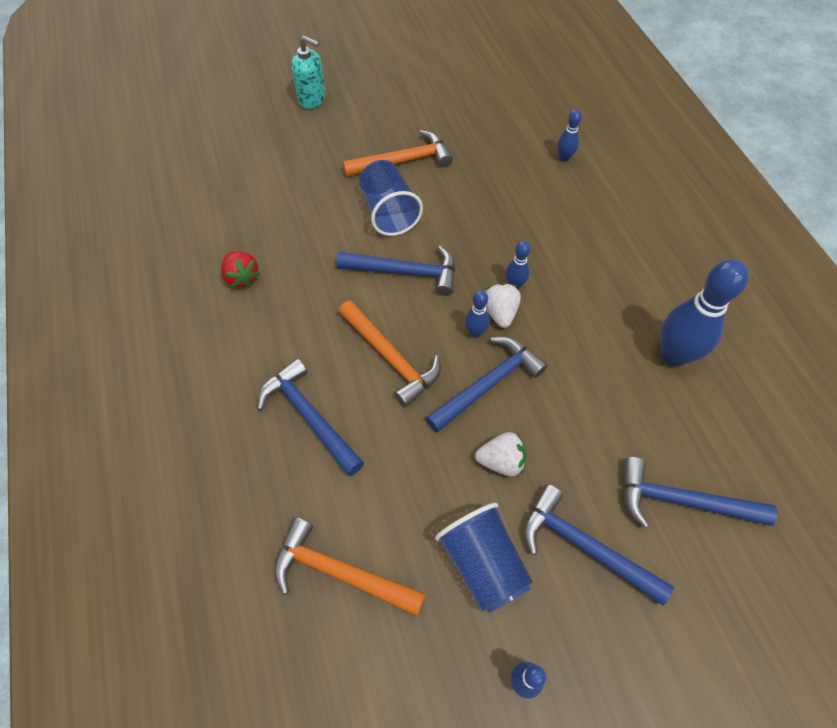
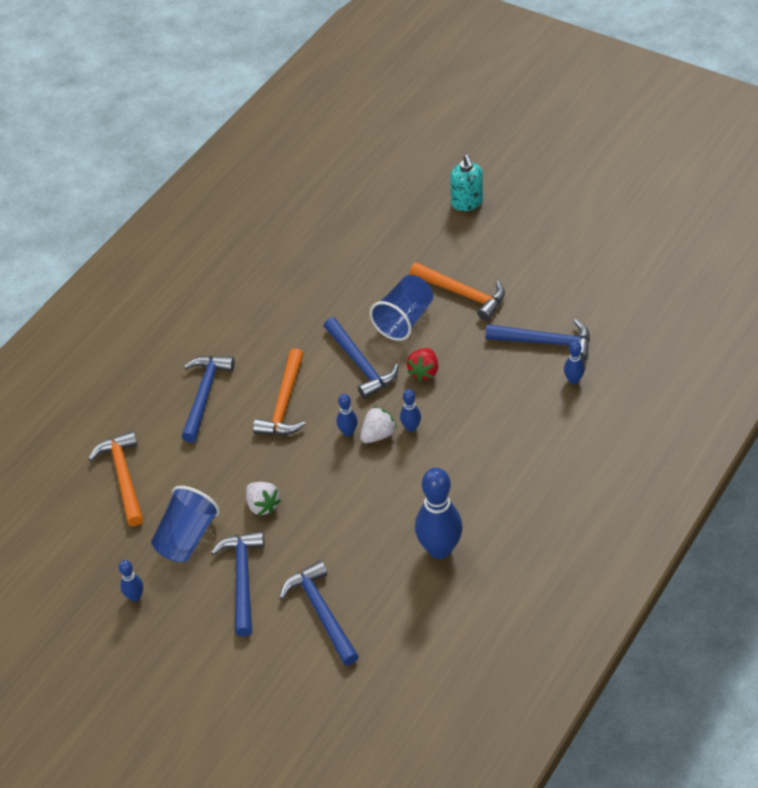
camera: 55 degrees right, 10 degrees down
(242, 277) = (270, 289): red strawberry -> red strawberry (424, 371)
(488, 384) = (313, 464): blue hammer -> blue hammer (545, 342)

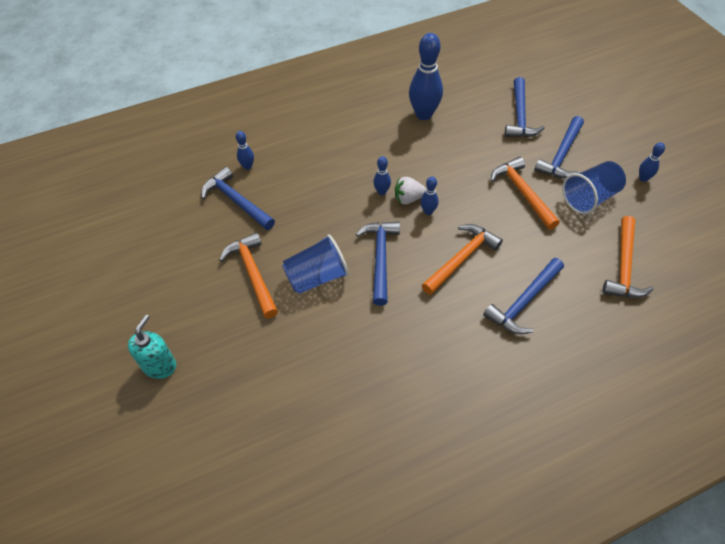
camera: 150 degrees left, 5 degrees up
(263, 505) = (522, 193): white strawberry -> orange hammer
(424, 371) = (338, 226): red strawberry -> none

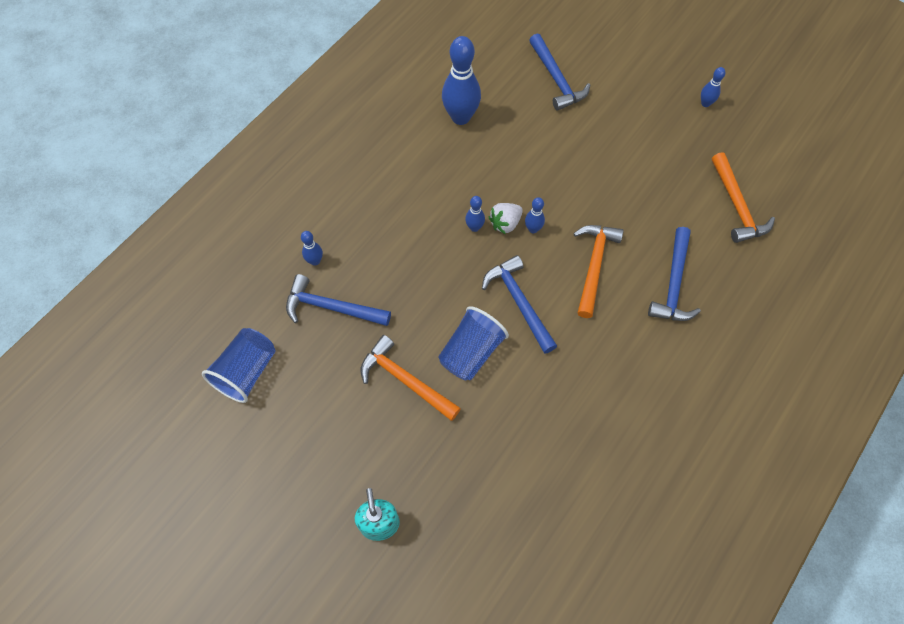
camera: 30 degrees left, 10 degrees up
(522, 193) = (608, 167): orange hammer -> none
(561, 155) = (620, 109): blue hammer -> none
(589, 198) = (670, 146): blue cup -> blue cup (246, 372)

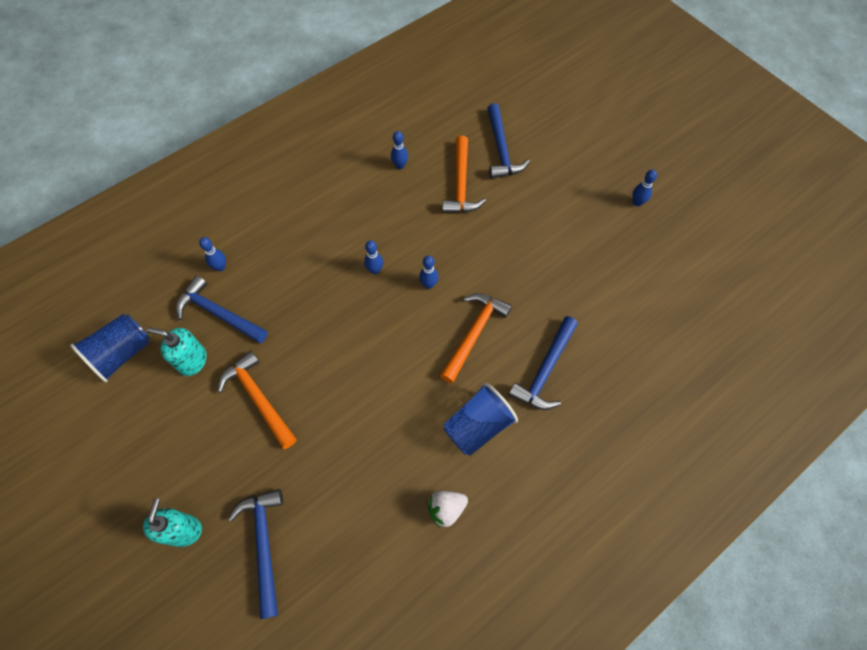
camera: 15 degrees right, 0 degrees up
(323, 360) = (192, 360): none -> turquoise soap dispenser
(460, 117) = (400, 165): blue bowling pin -> blue bowling pin, size x0.48
(471, 352) = (328, 388): blue cup -> blue cup (477, 426)
(505, 223) = (405, 273): white strawberry -> white strawberry (446, 509)
(519, 302) = (390, 351): blue hammer -> blue hammer (264, 544)
(737, 206) = (634, 309): orange hammer -> orange hammer (461, 184)

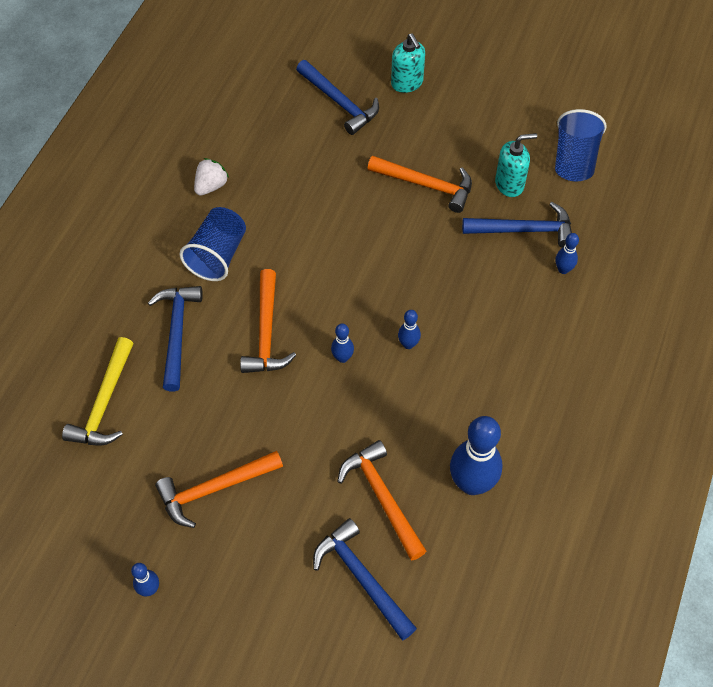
camera: 150 degrees right, 5 degrees down
(400, 165) = (471, 483): blue bowling pin -> blue bowling pin, size x2.10
(569, 240) = (214, 489): none -> orange hammer
(626, 340) = (104, 403): none -> yellow hammer

